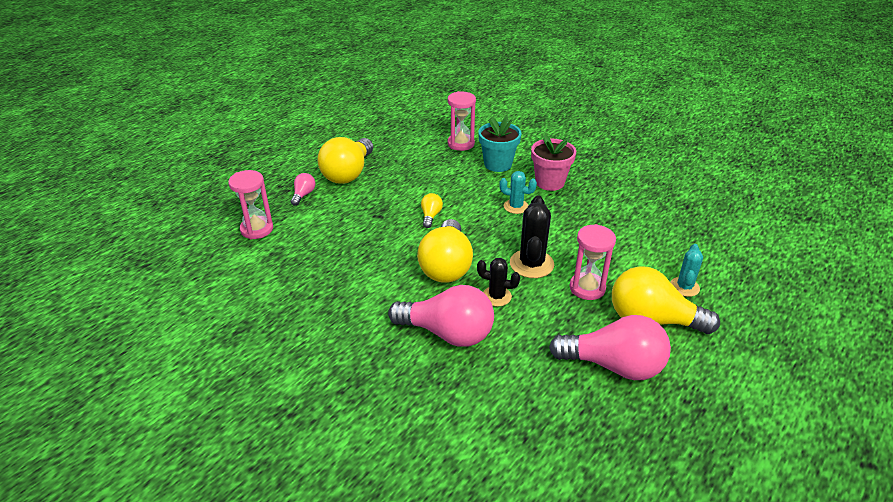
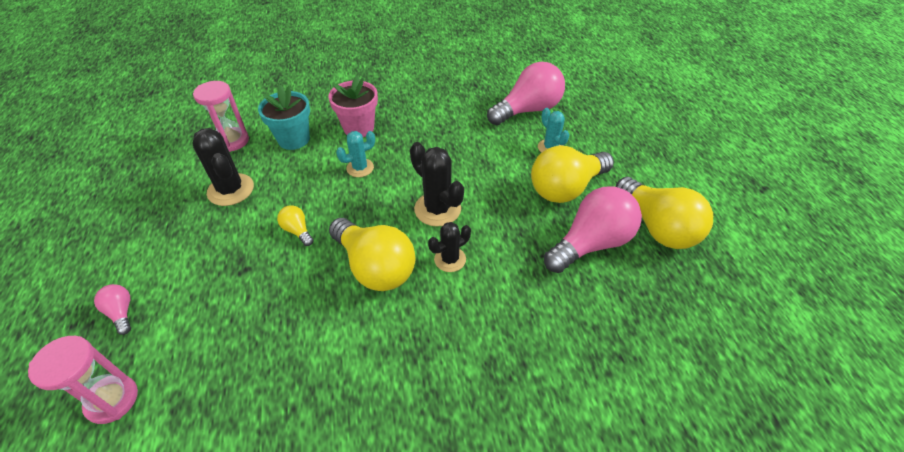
camera: 50 degrees left, 10 degrees up
(348, 173) = (147, 250): yellow light bulb -> yellow light bulb (657, 227)
(425, 170) = (231, 190): none -> black cactus
(447, 333) = (458, 327): pink light bulb -> pink light bulb (528, 110)
(587, 288) = (499, 197): pink hourglass -> none

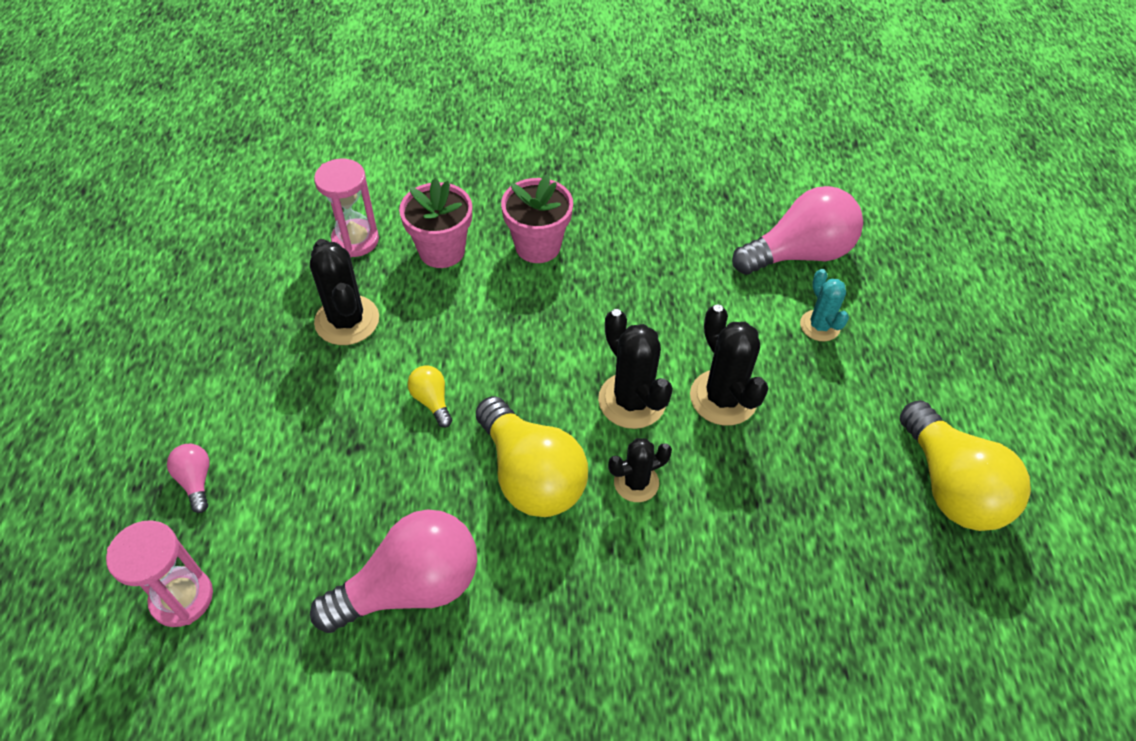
camera: 10 degrees right, 5 degrees up
(294, 139) = (442, 251): turquoise flower pot -> pink flower pot
(360, 168) = (531, 314): turquoise cactus -> none
(498, 198) = (723, 398): none -> black cactus
(566, 188) = (827, 399): yellow light bulb -> none
(591, 243) = (844, 494): pink light bulb -> pink light bulb (410, 587)

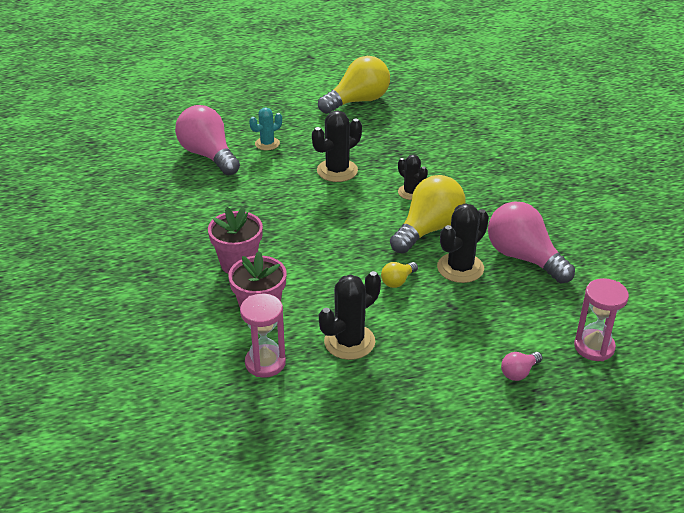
camera: 105 degrees left, 15 degrees down
(632, 400) = (356, 202): black cactus -> black cactus (460, 268)

